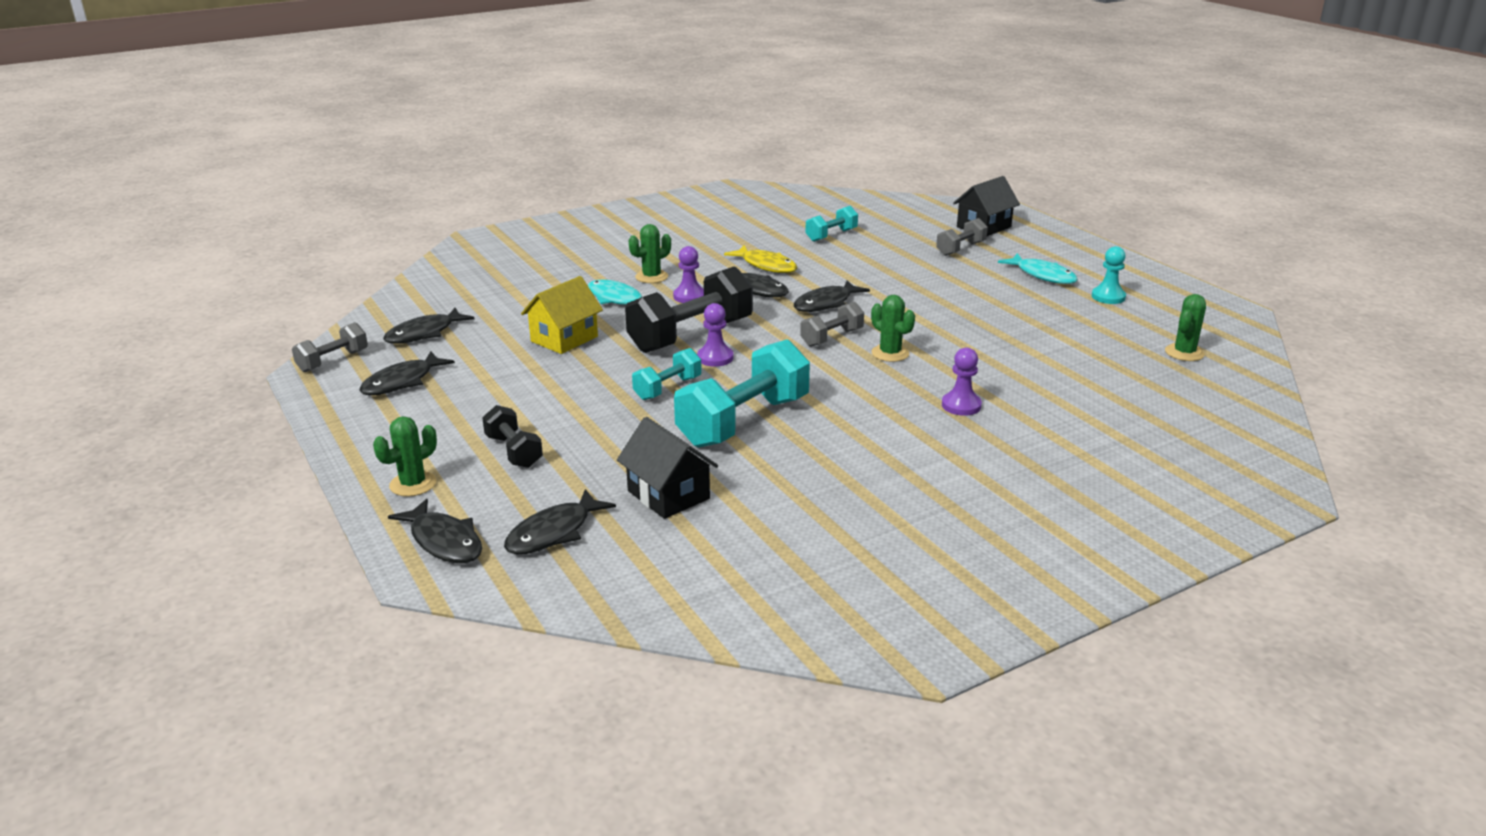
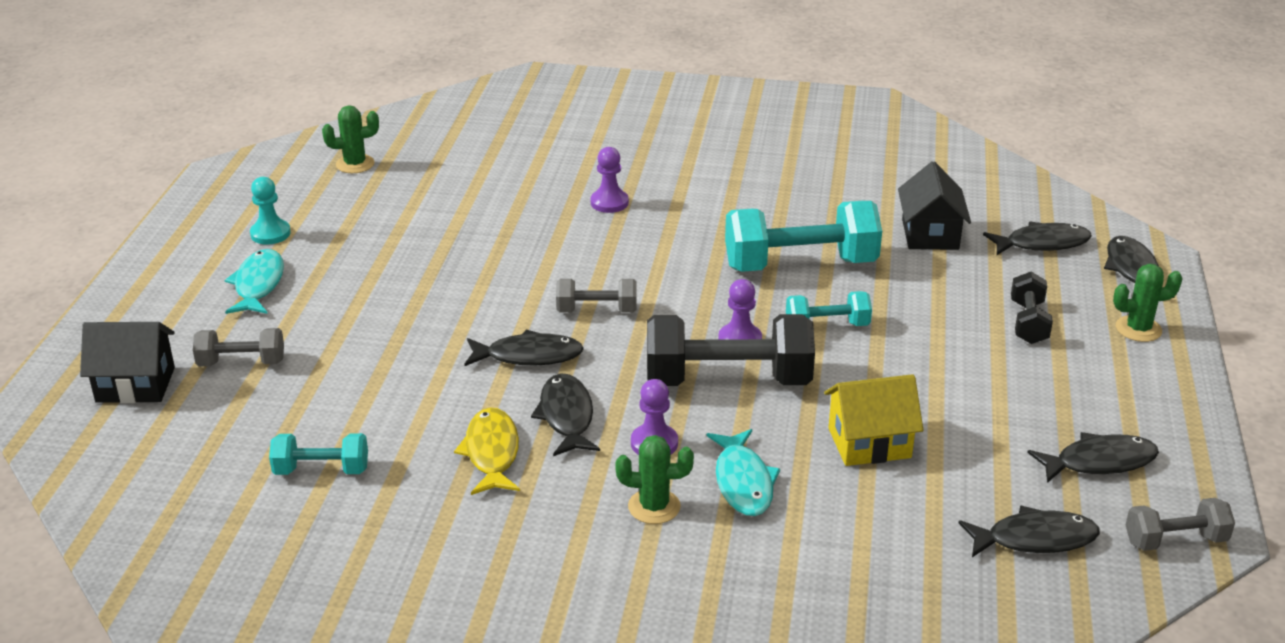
camera: 140 degrees left, 5 degrees up
(890, 353) = (576, 270): green cactus -> none

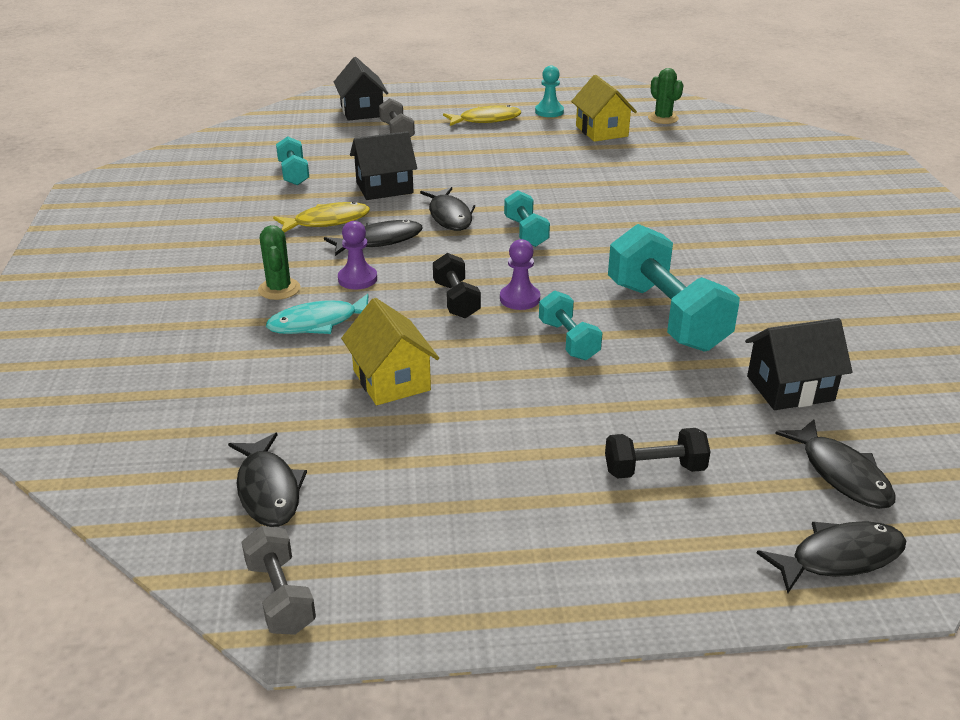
camera: 75 degrees right, 0 degrees up
(258, 285) = (486, 120): turquoise fish -> yellow fish
(361, 210) = (601, 131): none -> yellow house
(420, 395) = (384, 188): none -> black house
(596, 311) = (526, 232): grey dumbbell -> turquoise dumbbell
(609, 202) = (695, 214): purple pawn -> none
(728, 380) = (456, 300): black dumbbell -> black dumbbell, size x0.52
(1099, 462) = (407, 533): black fish -> none
(1138, 329) = (697, 564): green cactus -> none

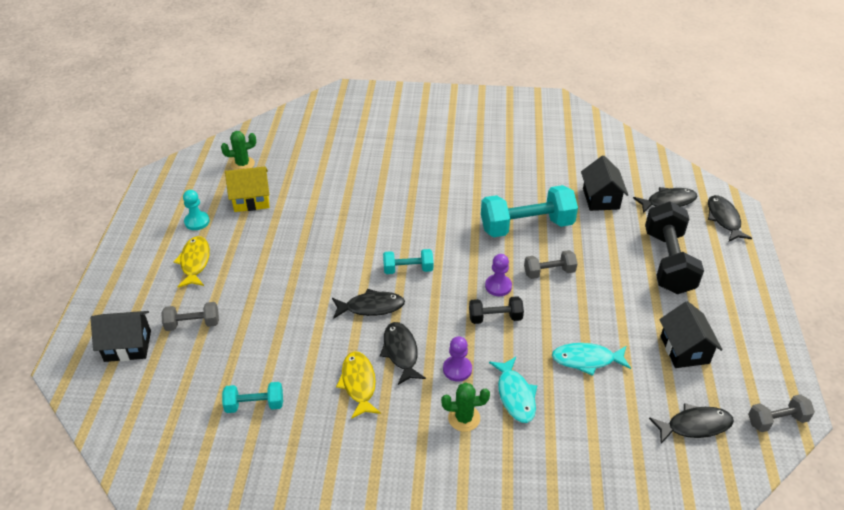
camera: 80 degrees left, 10 degrees up
(384, 188) = (308, 342): black house -> black house (684, 350)
(391, 380) = (587, 360): yellow house -> turquoise fish
(568, 340) = (549, 272): turquoise dumbbell -> grey dumbbell
(654, 470) = (668, 262): black dumbbell -> black dumbbell, size x1.92

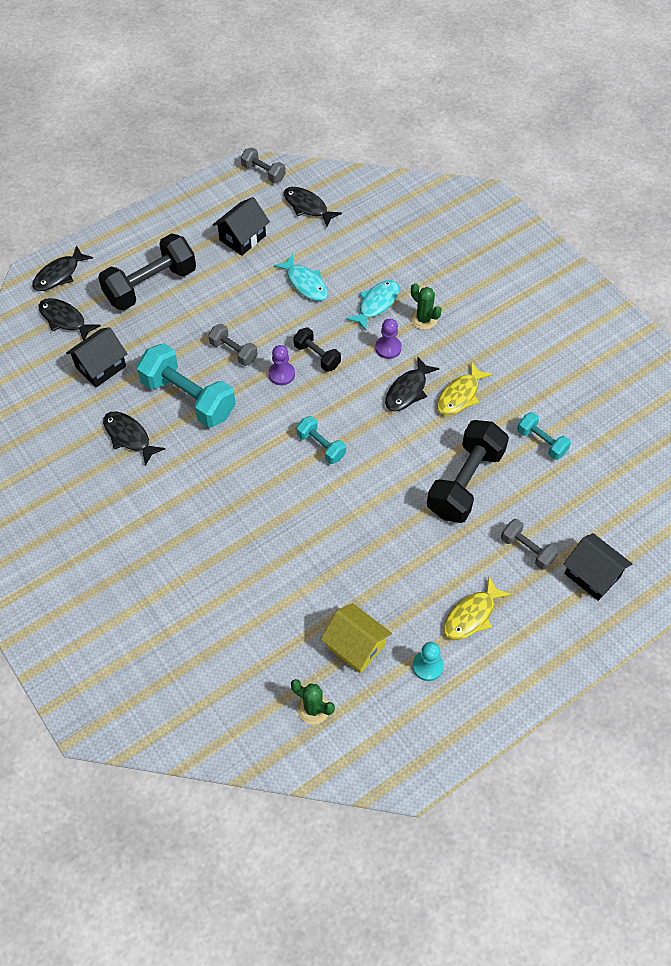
camera: 130 degrees left, 15 degrees up
(283, 328) = (465, 482): none -> black dumbbell
(371, 307) = (385, 441): black fish -> black fish (129, 437)

